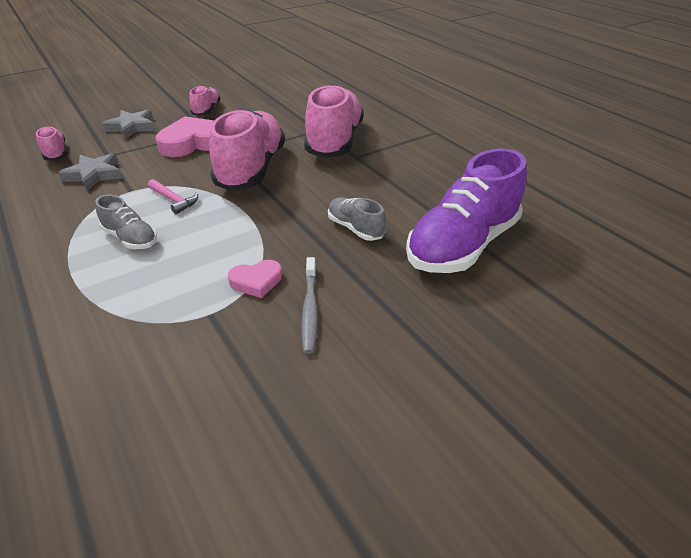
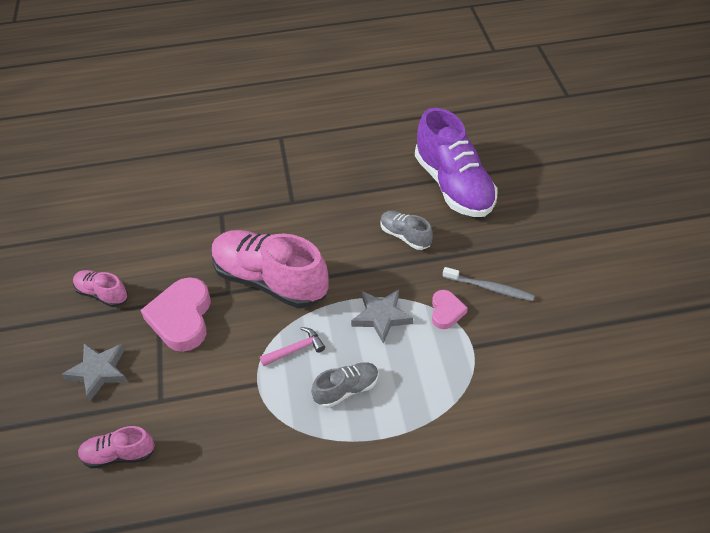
camera: 65 degrees left, 10 degrees up
(94, 175) = (202, 415): grey star -> grey star (381, 317)
(334, 141) = (253, 208): pink shoe -> none
(355, 228) = (405, 236): grey shoe -> grey shoe turned 60 degrees clockwise

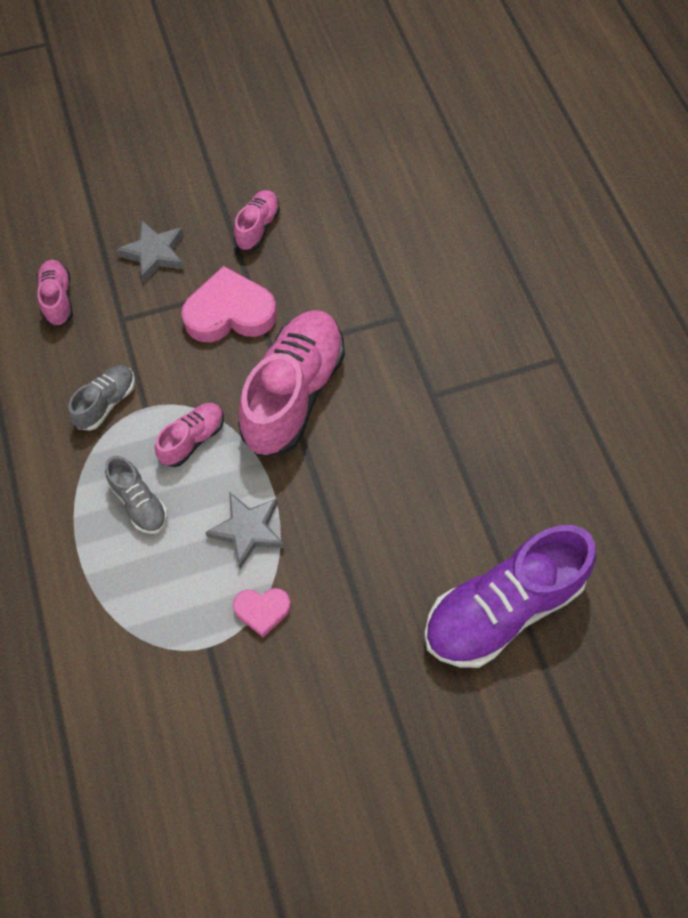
camera: 80 degrees right, 15 degrees up
(295, 349) = (192, 439): pink hammer -> pink shoe
(405, 236) = (389, 547): grey shoe -> grey shoe (106, 403)
(489, 288) = (307, 667): grey toothbrush -> none

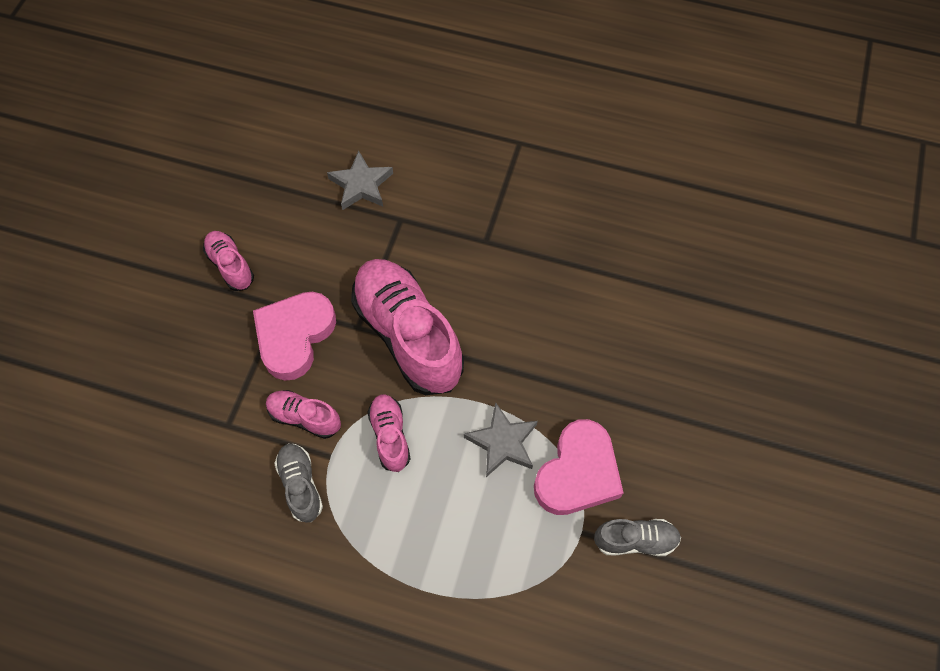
camera: 55 degrees left, 0 degrees up
(58, 299) = (161, 466): pink shoe -> pink shoe (305, 417)
(139, 503) = (417, 513): grey shoe -> grey shoe (635, 540)
(154, 254) = (185, 360): grey star -> grey star (361, 185)
(262, 610) = (578, 473): pink heart -> pink heart, size x1.88
(502, 608) = (685, 307): purple shoe -> none

